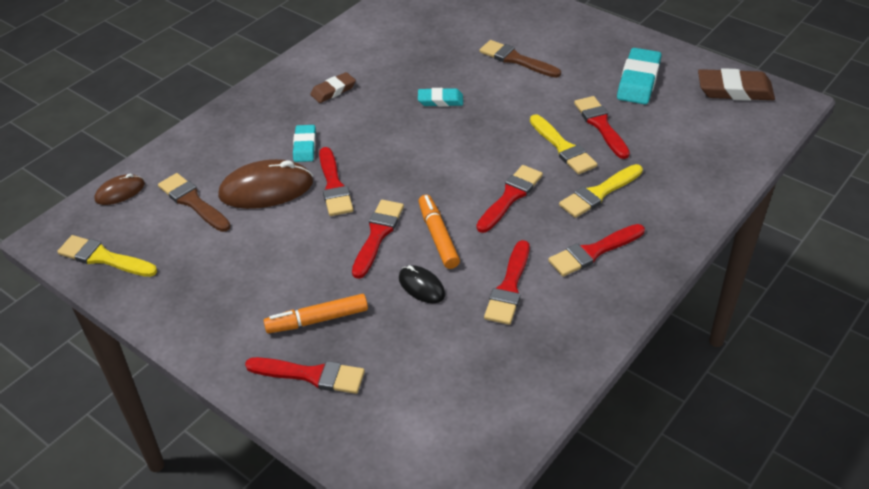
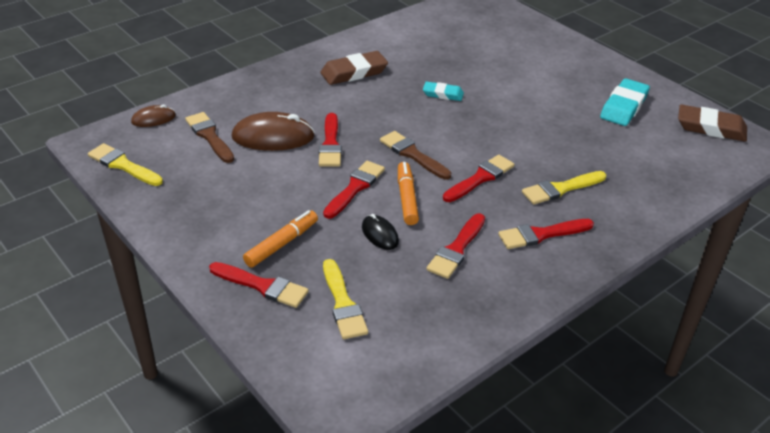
camera: 10 degrees right, 5 degrees down
(305, 146) = (316, 110): turquoise eraser -> none
(317, 320) = (282, 244): orange marker -> orange marker turned 135 degrees clockwise
(333, 90) = (354, 72): brown eraser -> brown eraser, size x1.65
(516, 59) = (519, 73): brown brush -> brown brush (412, 154)
(563, 148) = (539, 148): yellow brush -> yellow brush (343, 303)
(601, 125) = (579, 135): red brush -> none

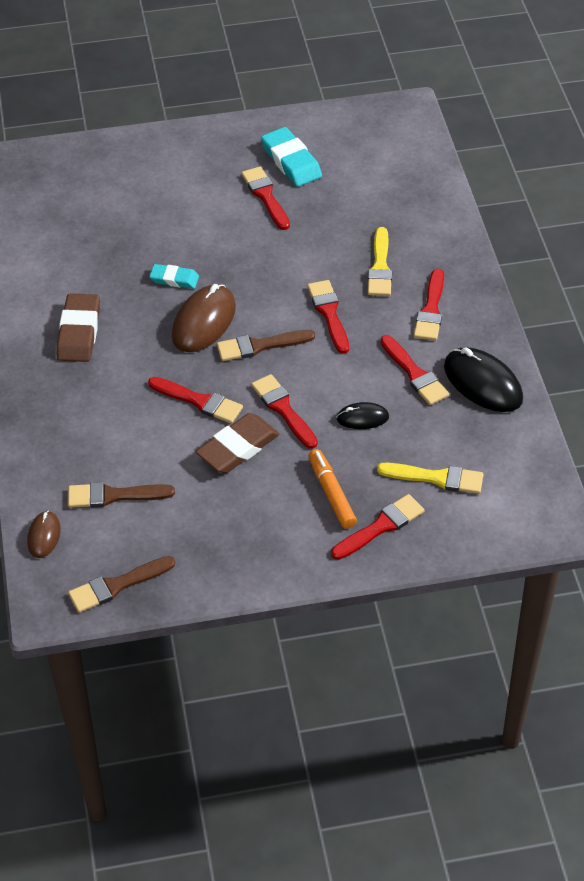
camera: 60 degrees left, 10 degrees up
(123, 165) = (117, 585): yellow brush -> brown brush
(273, 137) = (153, 443): brown mouse -> brown mouse (204, 322)
(407, 198) = (324, 378): orange marker -> none
(443, 94) = (174, 279): turquoise eraser -> turquoise eraser turned 60 degrees clockwise
(483, 297) = (482, 383): none -> black mouse
(572, 107) = (265, 196): none -> red brush
(711, 128) = (363, 124): brown eraser -> brown eraser (238, 447)

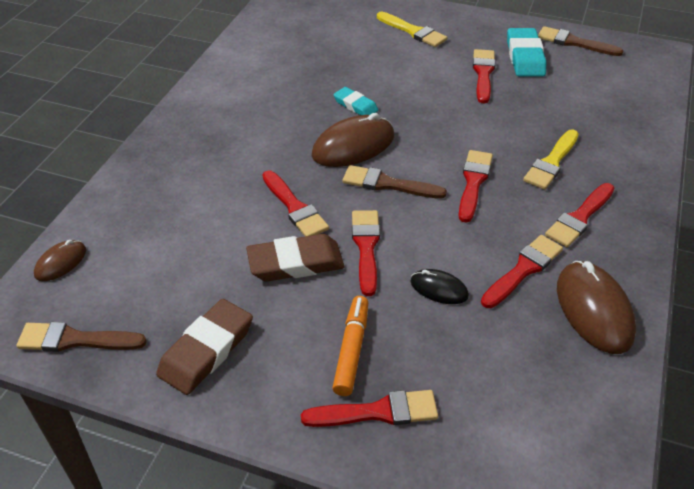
camera: 30 degrees right, 5 degrees down
(79, 332) = (244, 115): brown eraser -> brown eraser (206, 350)
(114, 495) = (150, 255): brown brush -> brown brush (574, 42)
(414, 374) = (523, 270): red brush -> red brush turned 135 degrees counterclockwise
(436, 478) = (477, 388): yellow brush -> yellow brush (413, 31)
(482, 383) = (594, 310): black mouse -> brown mouse

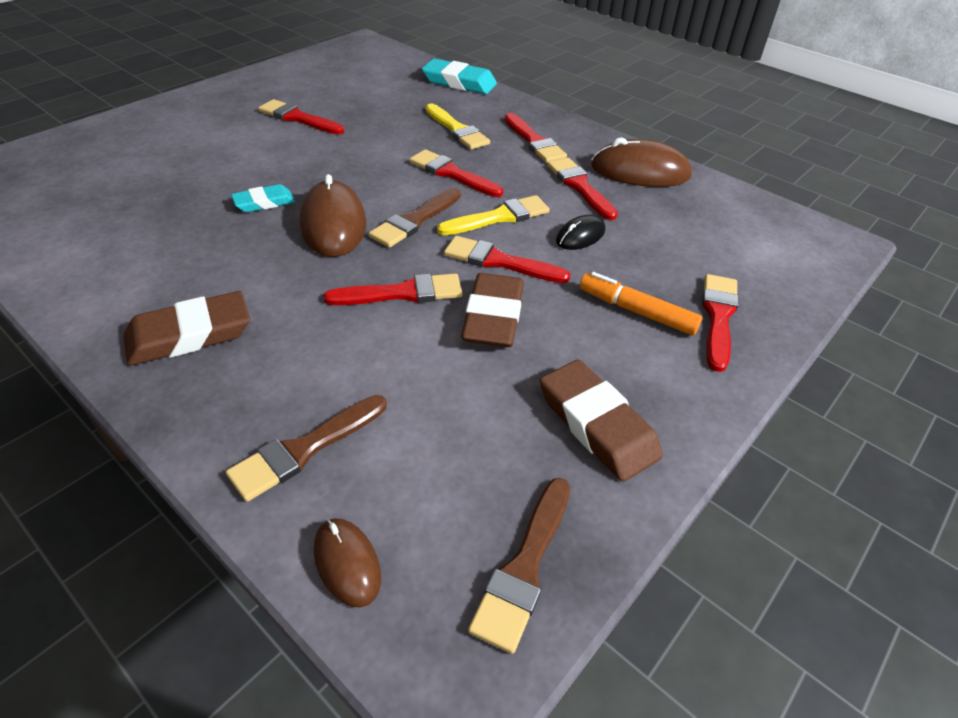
camera: 70 degrees left, 0 degrees up
(204, 134) = (190, 335): none -> brown eraser
(413, 31) = (177, 130): yellow brush -> yellow brush (499, 217)
(525, 57) = (298, 92): turquoise eraser -> turquoise eraser (459, 82)
(574, 42) = (305, 65): brown brush -> brown brush (304, 449)

